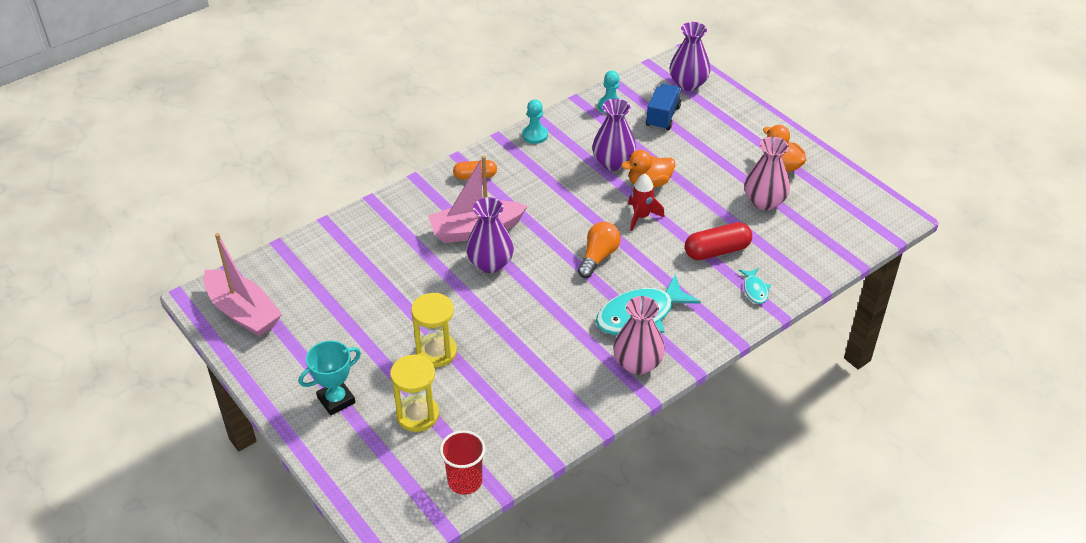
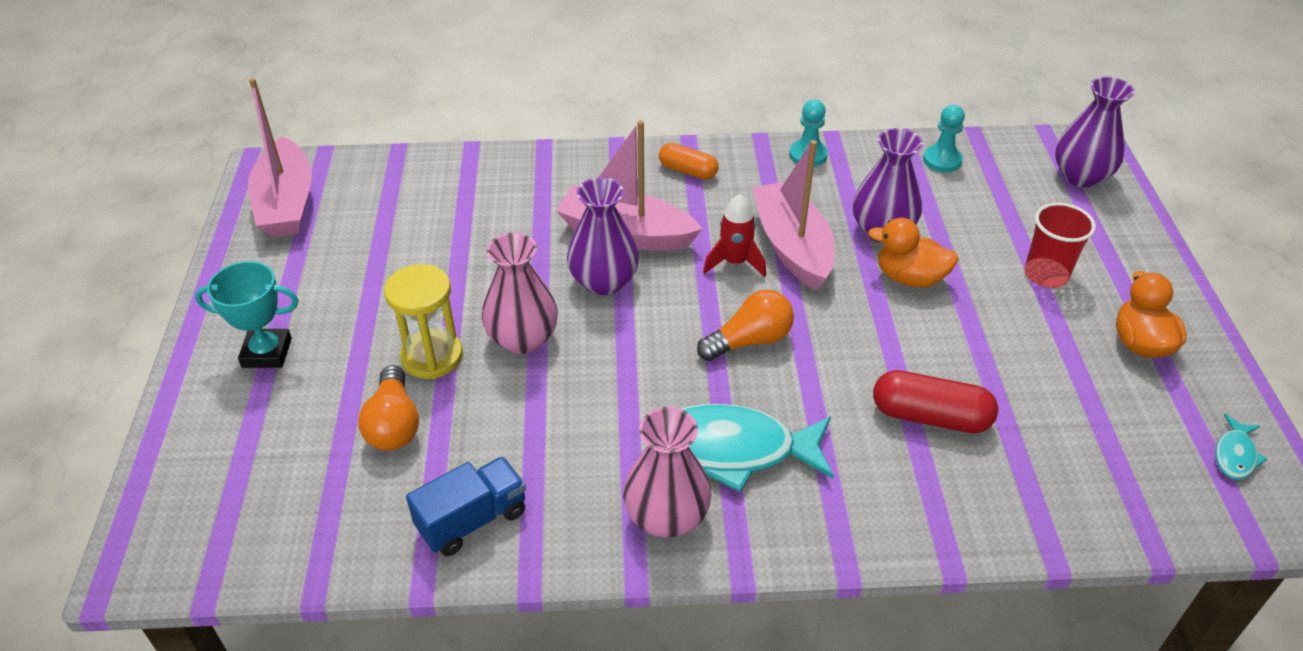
camera: 35 degrees right, 0 degrees up
(417, 415) = (330, 423): yellow hourglass -> none
(453, 396) = (394, 424): none -> orange light bulb
(465, 481) = (291, 545): red cup -> red cup (1046, 275)
(574, 194) = (792, 246): none -> pink boat
(641, 217) = (858, 316): red rocket -> red rocket (735, 262)
(662, 117) = (1006, 202): blue truck -> blue truck (472, 520)
(755, 290) = (941, 504): turquoise fish -> turquoise fish (1235, 455)
(764, 201) = (1067, 382): pink vase -> pink vase (522, 339)

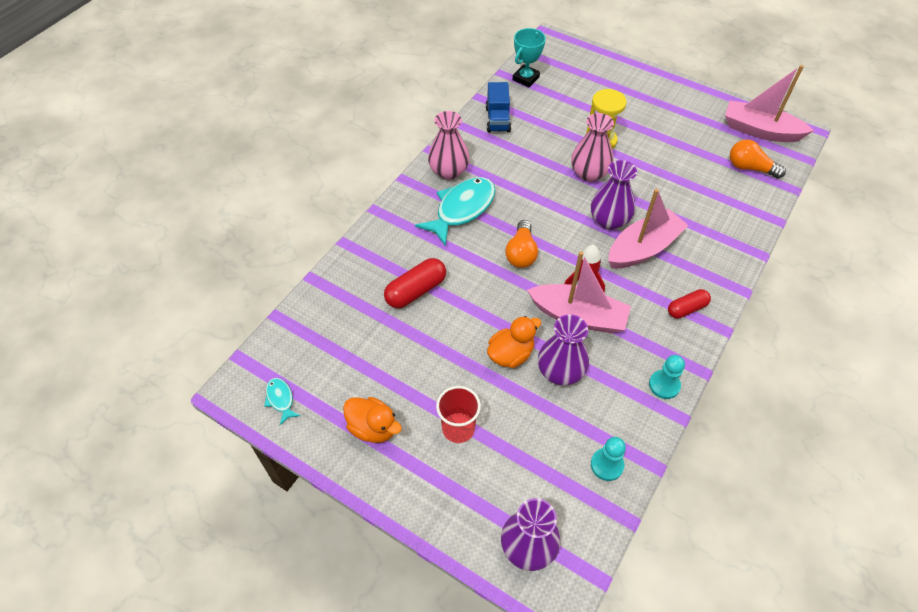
camera: 125 degrees right, 10 degrees up
(267, 353) = (642, 94): turquoise trophy -> turquoise trophy (526, 78)
(394, 424) = (567, 116): orange light bulb -> orange light bulb (750, 168)
(688, 171) = (686, 309): orange capsule -> red capsule

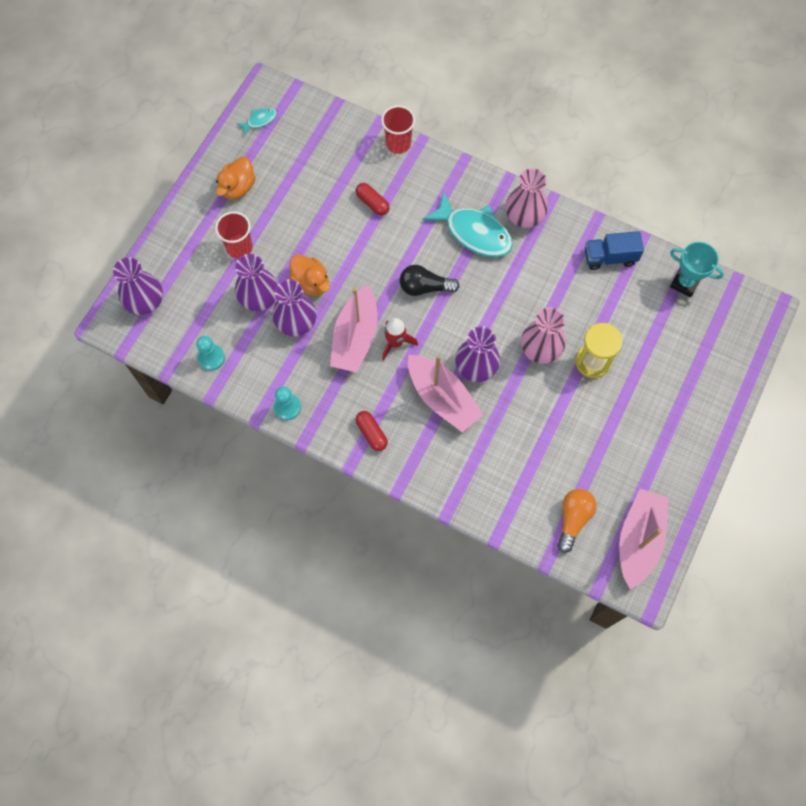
camera: 85 degrees right, 15 degrees up
(345, 263) = (398, 143): none -> red cup
(416, 291) = (372, 203): red capsule -> red capsule, size x0.66
(521, 253) = (425, 287): orange light bulb -> black light bulb
(528, 409) = (259, 298): none -> purple vase

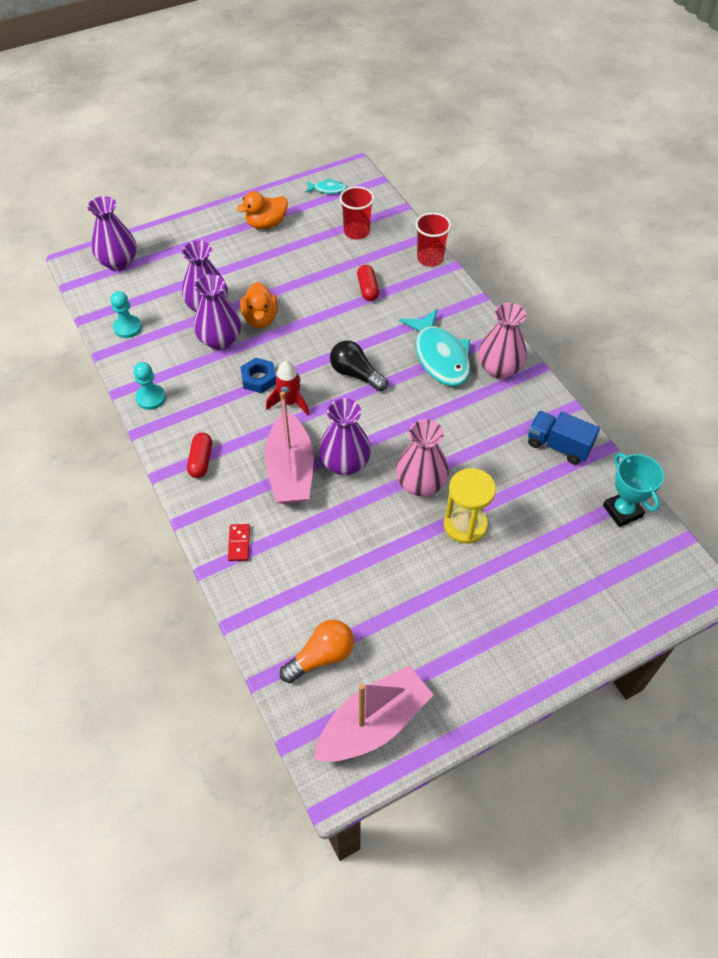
camera: 35 degrees right, 15 degrees down
(239, 247) = (227, 264): red cup -> red cup (356, 232)
(355, 337) = (258, 378): pink boat -> blue nut
(453, 478) = (239, 543): none -> red domino

